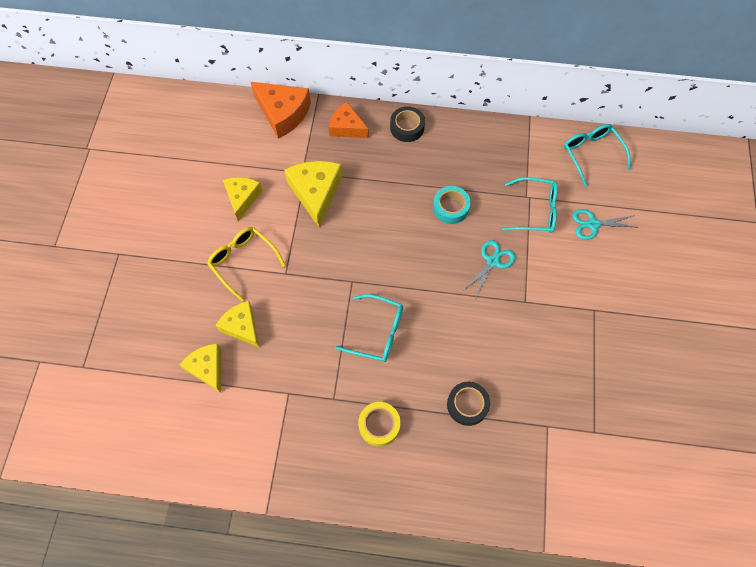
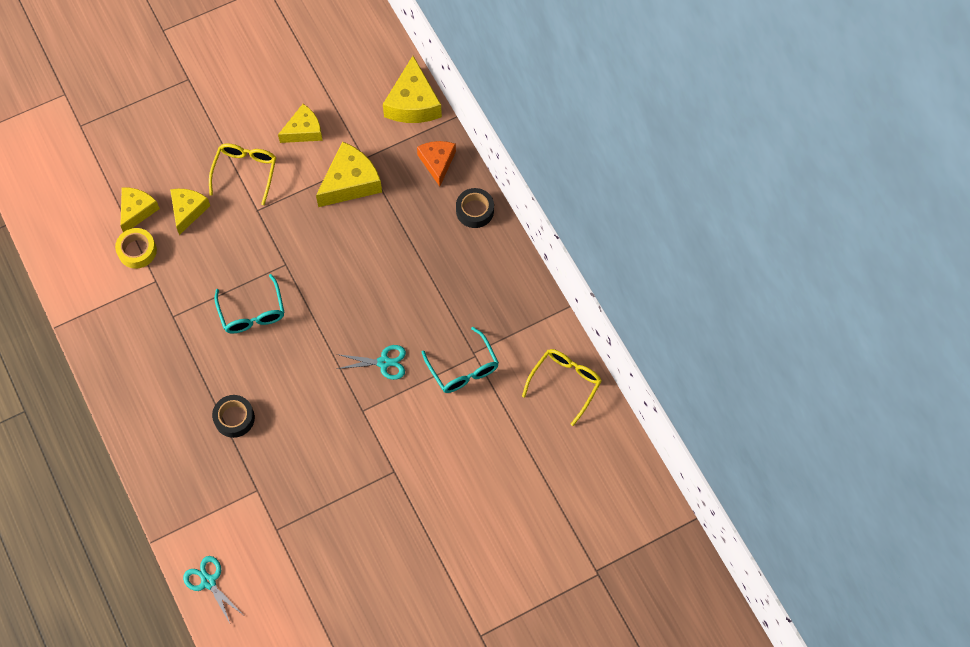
camera: 55 degrees right, 0 degrees up
(283, 113) = (413, 103): orange cheese -> yellow cheese
(379, 425) = (173, 363): yellow tape -> yellow tape (137, 251)
(450, 208) = (414, 297): turquoise tape -> none
(591, 154) = (565, 383): turquoise glasses -> yellow glasses
(593, 224) = (484, 425): turquoise scissors -> turquoise scissors (208, 582)

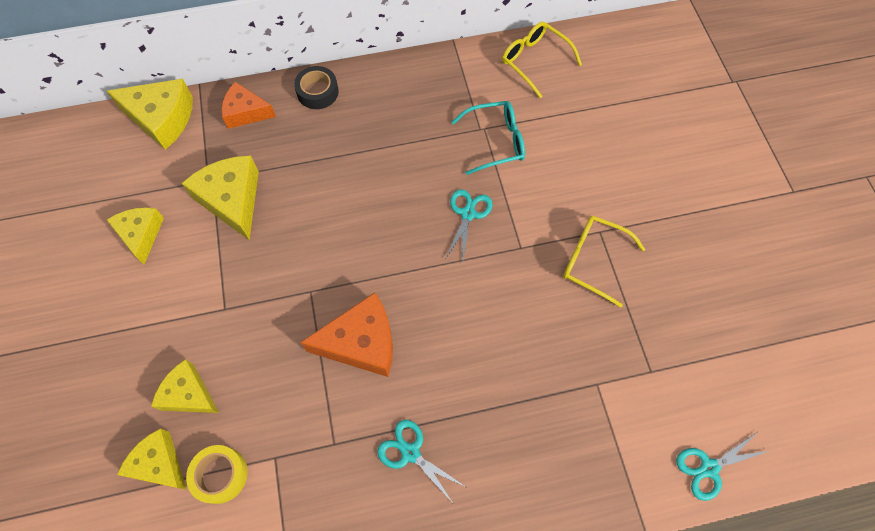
camera: 75 degrees left, 0 degrees up
(177, 369) = (410, 453): none -> turquoise scissors
(234, 418) = (497, 392): black tape -> none
(245, 172) = (166, 312): yellow glasses -> yellow glasses (593, 261)
(252, 312) = (361, 342): turquoise glasses -> orange cheese

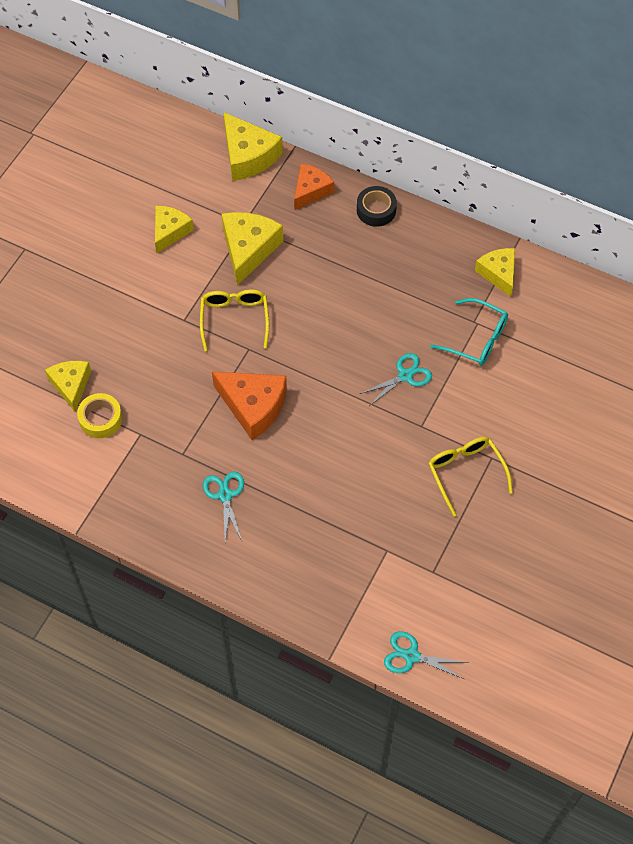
camera: 40 degrees right, 5 degrees down
(189, 394) = (120, 357): yellow cheese -> yellow cheese (498, 273)
(246, 112) = (310, 191): orange cheese -> orange cheese turned 75 degrees clockwise
(534, 61) = (569, 299): yellow glasses -> yellow glasses (234, 319)

